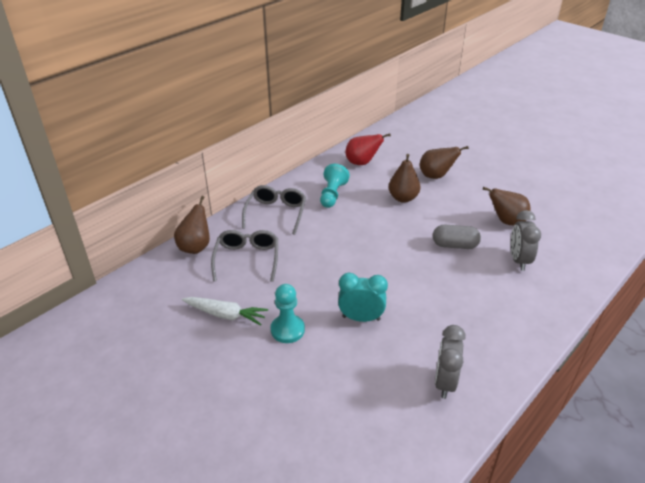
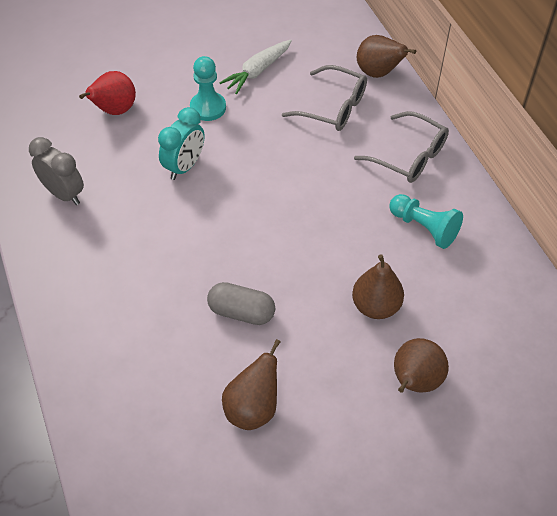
camera: 115 degrees right, 15 degrees up
(362, 163) = (496, 298): red pear -> red pear (114, 110)
(455, 245) = (241, 312): grey capsule -> grey capsule turned 75 degrees clockwise
(519, 260) = (170, 368): grey clock -> none

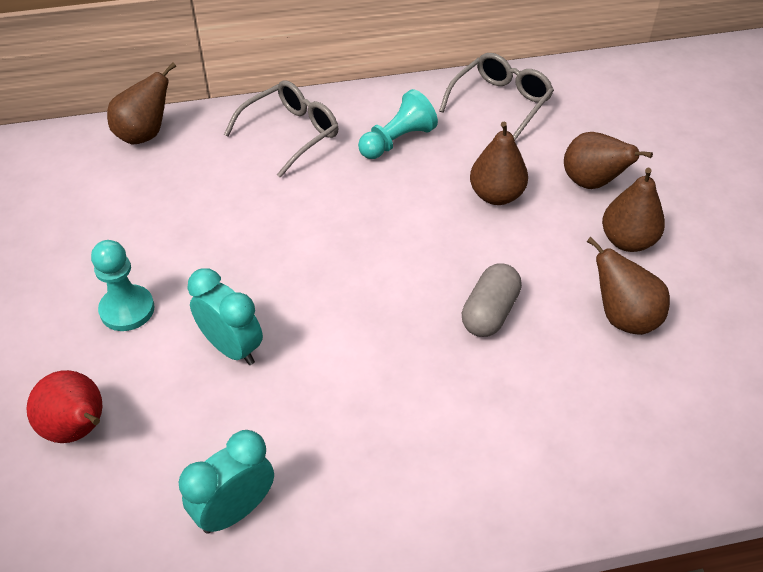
camera: 80 degrees left, 5 degrees down
(64, 194) = (235, 510): grey clock -> turquoise clock
(257, 71) = (81, 247): white carrot -> none
(332, 107) = (184, 183): grey glasses -> grey glasses (500, 103)
(345, 412) = (627, 241): none -> brown pear

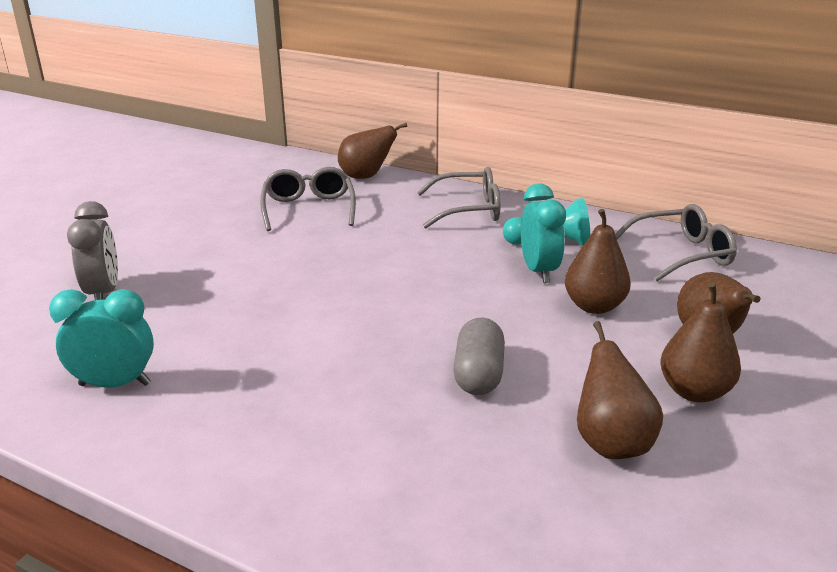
camera: 40 degrees right, 20 degrees down
(79, 429) = (103, 293): red pear -> grey clock
(127, 309) = (222, 251): turquoise pawn -> none
(143, 209) = (309, 209): none -> grey glasses
(232, 348) = (252, 299): turquoise clock -> turquoise clock (539, 271)
(490, 312) = (478, 374): grey capsule -> grey capsule turned 60 degrees counterclockwise

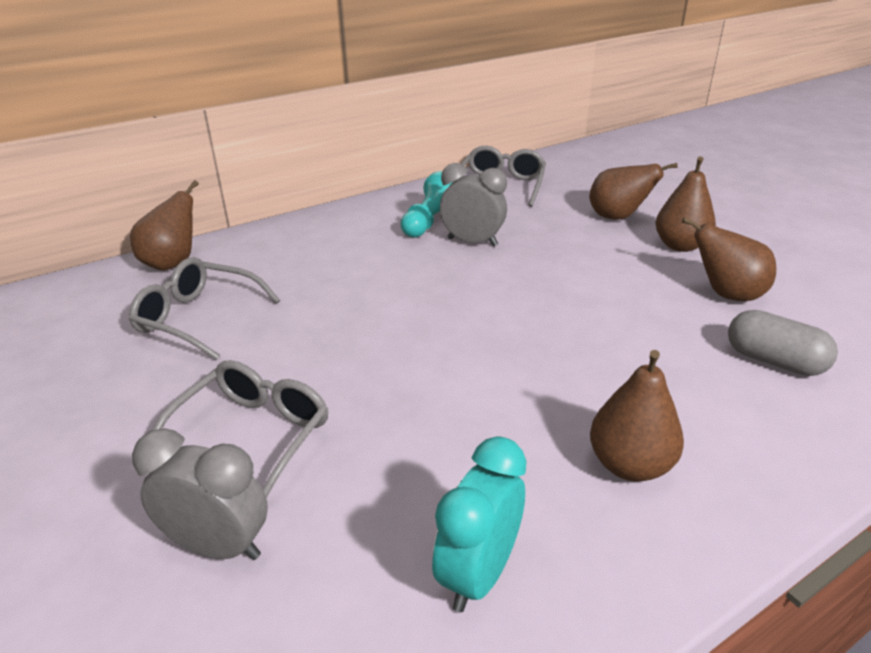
camera: 60 degrees left, 5 degrees up
(467, 210) = (326, 236): grey glasses -> grey glasses (251, 438)
(478, 374) = (610, 318): grey capsule -> grey capsule (774, 361)
(539, 271) = (472, 242): turquoise clock -> grey clock
(594, 306) = (546, 240): brown pear -> brown pear (629, 465)

